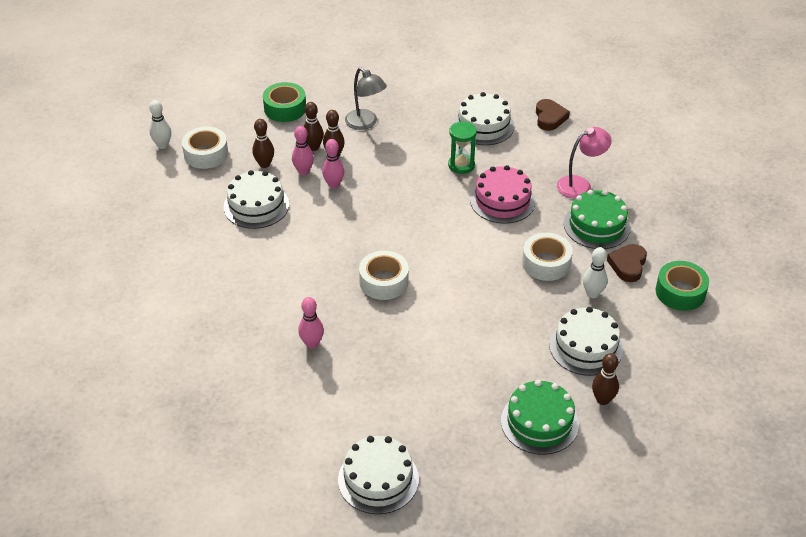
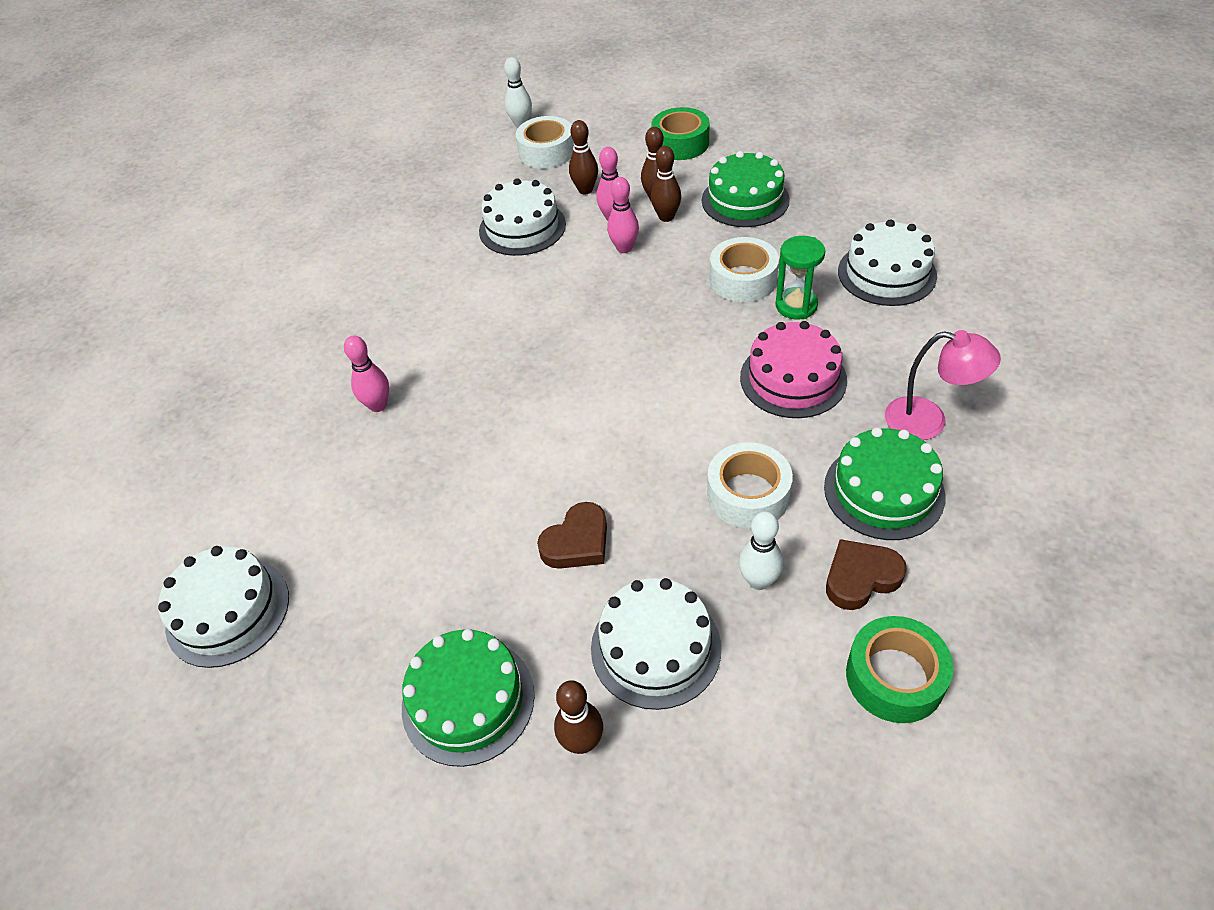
camera: 50 degrees right, 5 degrees up
(365, 123) = (745, 200): grey lamp -> green cake
(384, 281) = (533, 387): white tape -> white tape (743, 279)
(549, 118) = (993, 310): brown heart -> brown heart (577, 542)

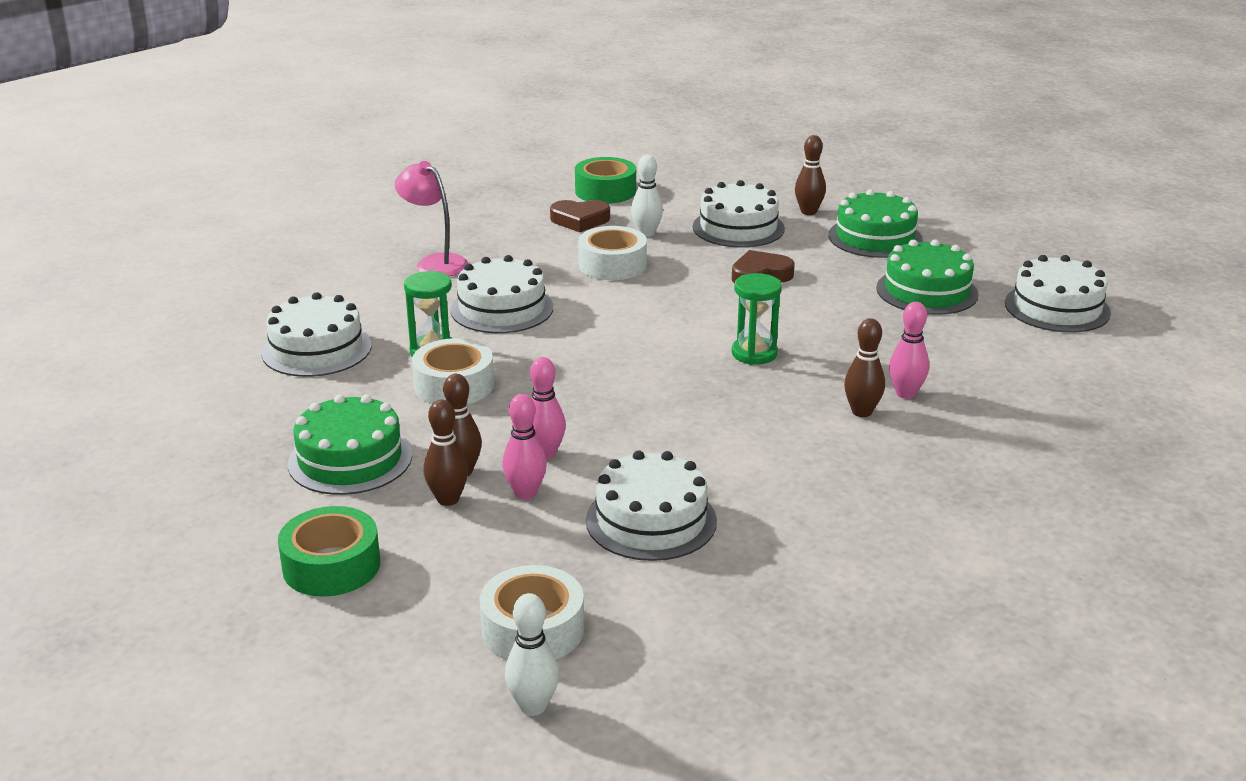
camera: 160 degrees left, 20 degrees down
(526, 407) = (754, 354): none -> green hourglass
(585, 190) = (528, 543): brown bowling pin -> brown bowling pin (862, 412)
(793, 378) = (502, 309): pink cake -> white cake
(883, 491) = (516, 244): green cake -> green cake (927, 291)

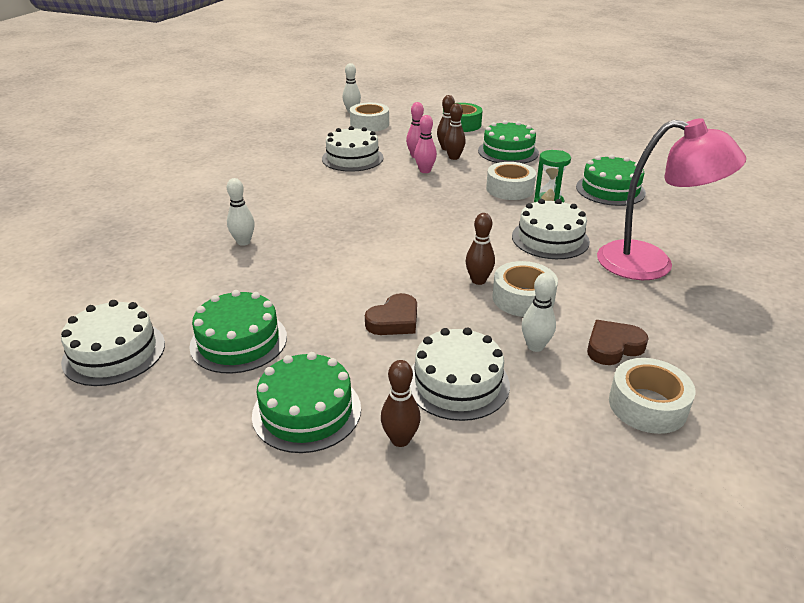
camera: 155 degrees right, 5 degrees up
(316, 349) = (610, 190): white cake -> green cake
(435, 263) = (651, 264): pink lamp -> pink lamp, size x1.69
(605, 191) = (647, 405): green tape -> white tape
(754, 354) = (355, 246): green hourglass -> none
(862, 412) = (269, 225): brown bowling pin -> brown bowling pin (478, 280)
(905, 394) = (243, 242): pink bowling pin -> white bowling pin

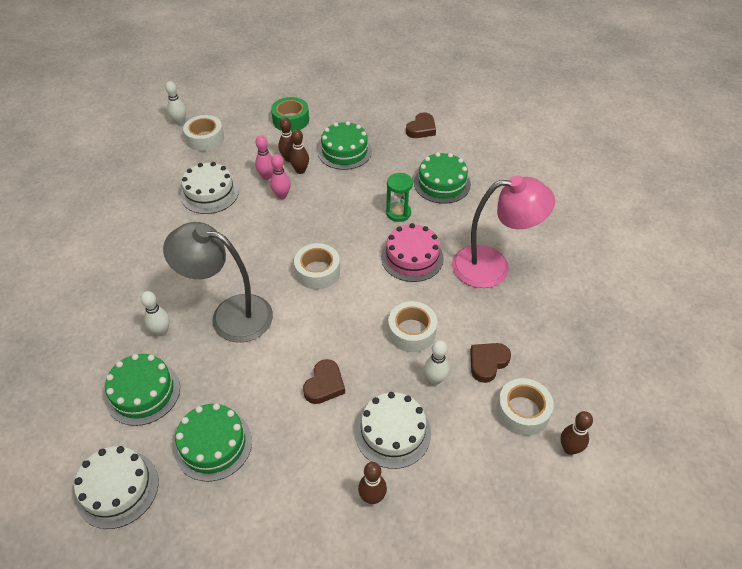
camera: 20 degrees left, 15 degrees up
(307, 411) = (297, 495): green cake -> green cake (143, 392)
(321, 244) = (230, 315): none -> grey lamp
(478, 280) = (372, 322): brown bowling pin -> brown bowling pin (569, 448)
(509, 189) = (362, 202): white tape -> white tape (317, 272)
(550, 239) = (412, 257): white cake -> pink cake
(601, 149) = (421, 129): none -> brown heart

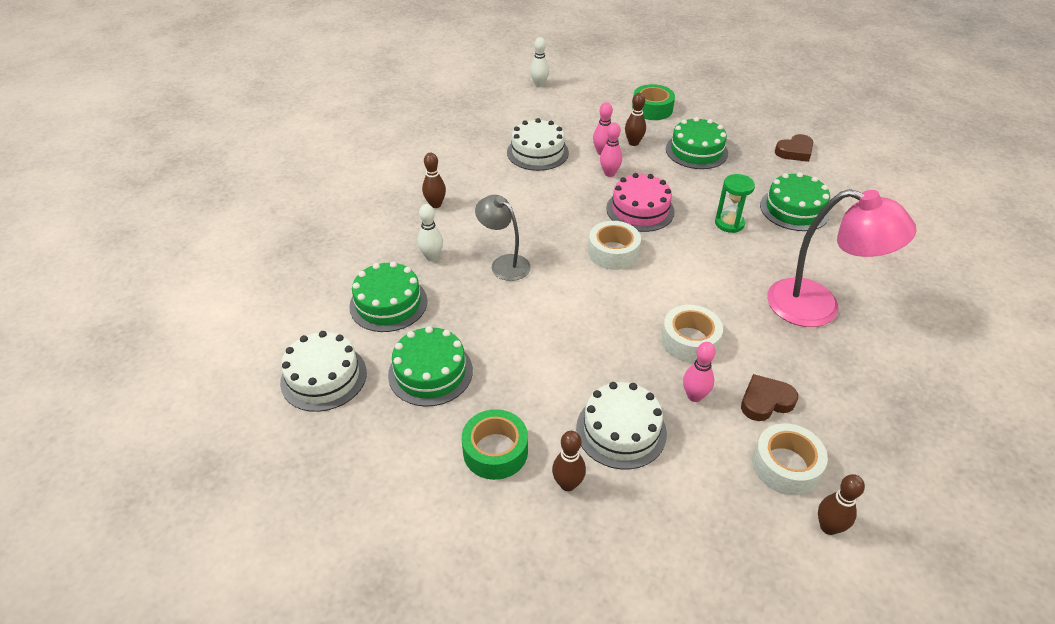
camera: 25 degrees right, 5 degrees down
(205, 139) = (556, 104): white tape -> none
(230, 315) = (504, 263): grey lamp -> grey lamp, size x0.59
(300, 170) = (640, 156): brown bowling pin -> brown bowling pin (435, 204)
(302, 494) = (495, 451): none -> green tape
(324, 385) = (569, 359): brown heart -> none
(412, 257) = (724, 270): pink cake -> pink cake (640, 210)
(435, 379) = (694, 396): white bowling pin -> pink bowling pin

